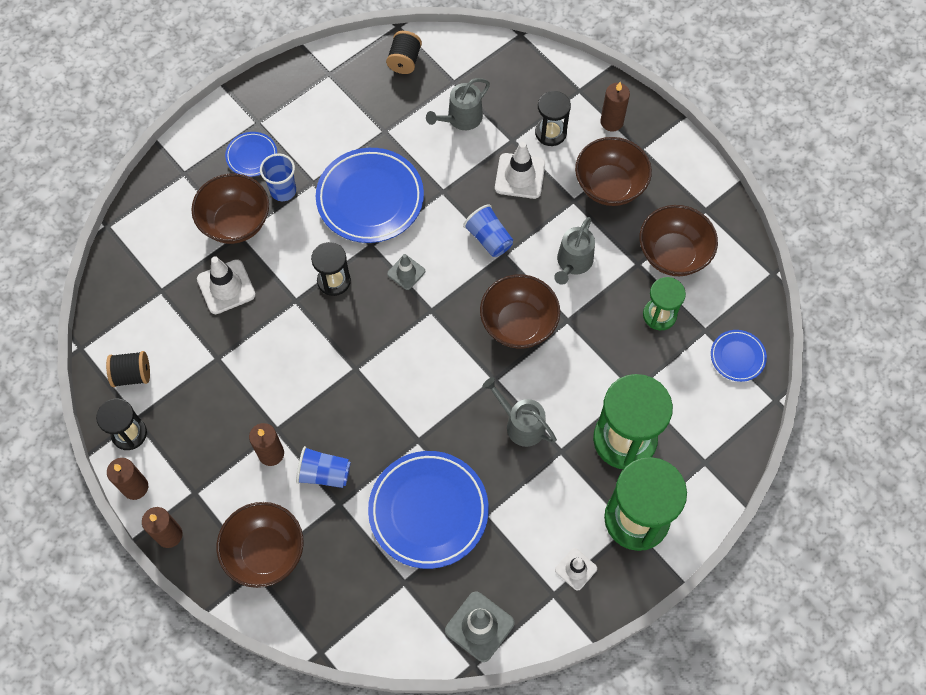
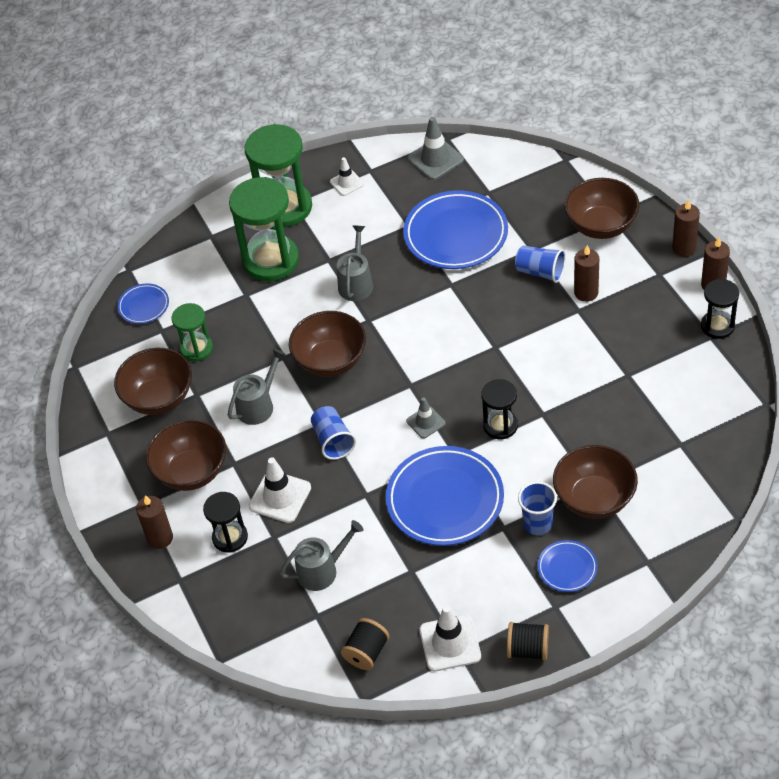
camera: 160 degrees left, 15 degrees down
(132, 375) = (713, 373): black spool -> black spool (528, 649)
(226, 287) = (612, 437): white traffic cone -> white traffic cone (450, 643)
(521, 424) = (356, 283): grey watering can -> grey watering can turned 135 degrees counterclockwise

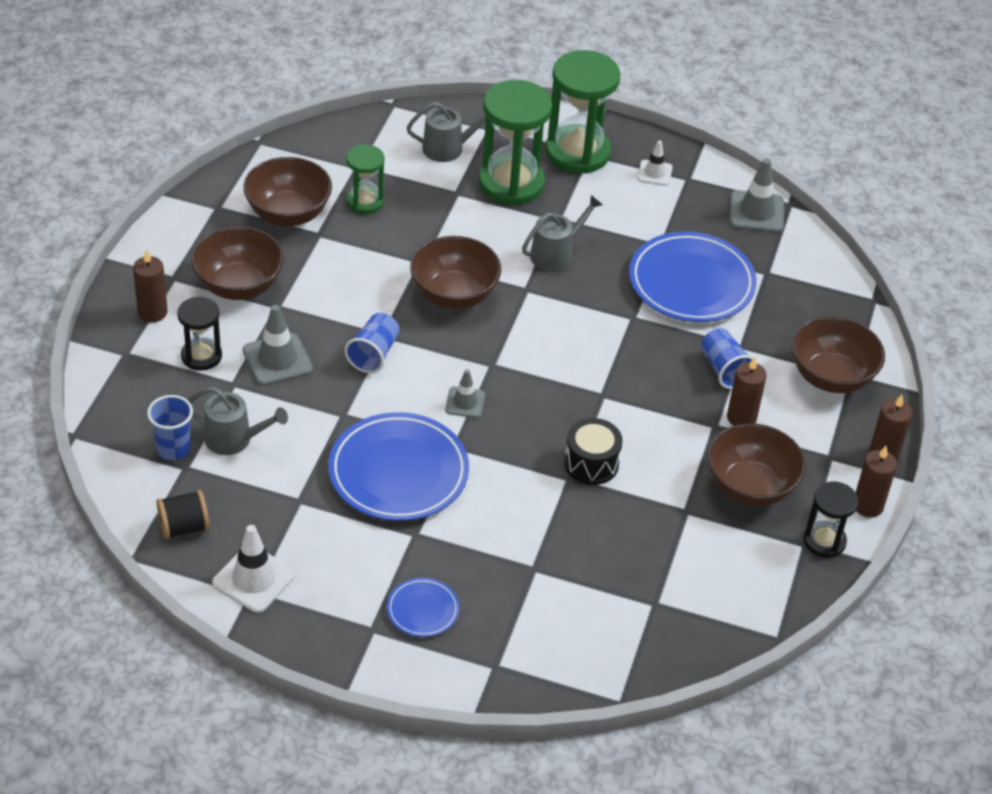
camera: 35 degrees right, 5 degrees down
(144, 306) = (368, 139): blue plate -> none
(258, 405) = (353, 280): grey watering can -> grey watering can (448, 148)
(280, 497) = (277, 359): white traffic cone -> grey traffic cone
(500, 425) = (521, 457): black hourglass -> none
(528, 649) = (306, 640): black spool -> none
(537, 524) = (446, 556): blue cup -> blue cup (173, 449)
(542, 394) = (591, 463): none -> black drum
(594, 499) = (520, 579): brown bowl -> brown bowl (750, 487)

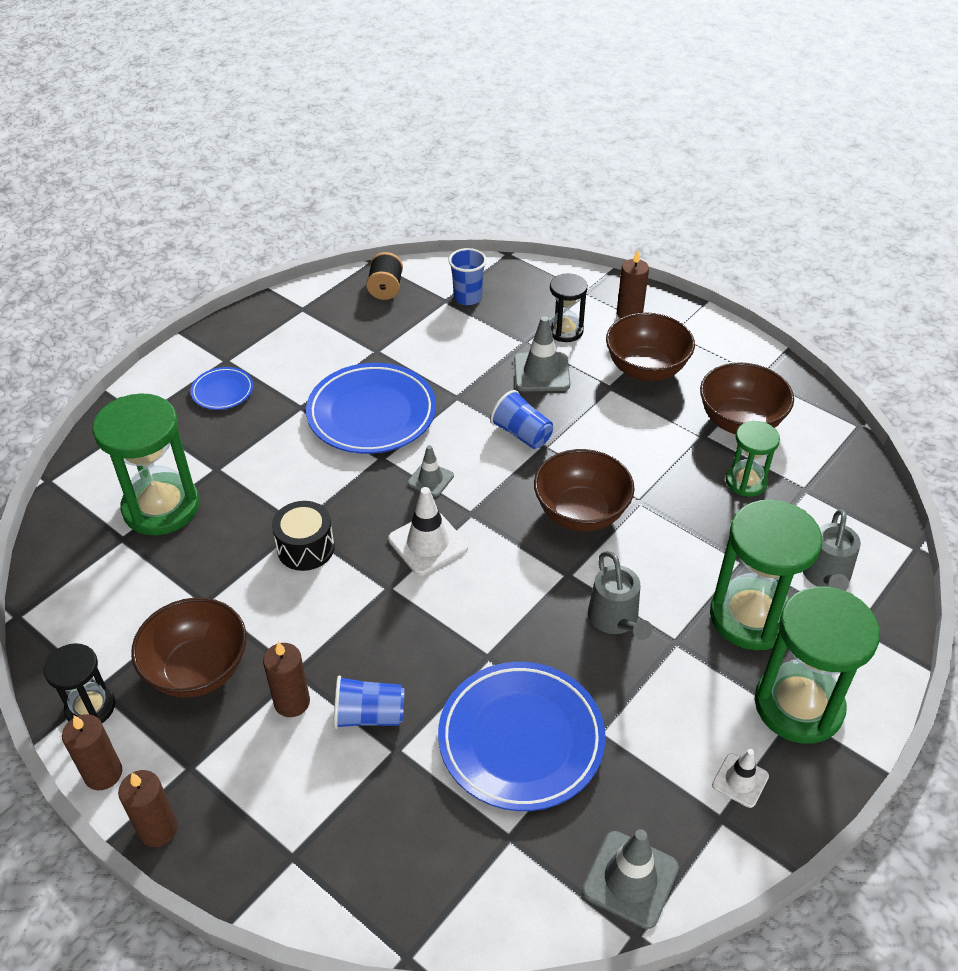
camera: 115 degrees right, 0 degrees up
(234, 439) = (461, 330): grey watering can -> none
(254, 579) = (314, 312): white traffic cone -> white traffic cone (428, 543)
(603, 590) = (161, 507): none -> green hourglass
(831, 377) = (302, 829): brown bowl -> none

